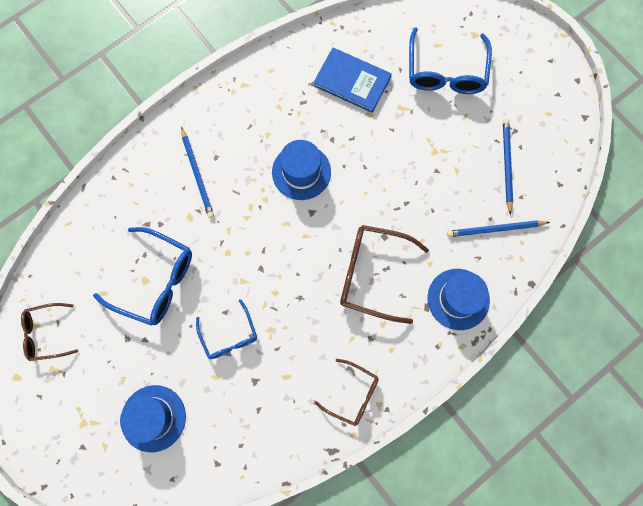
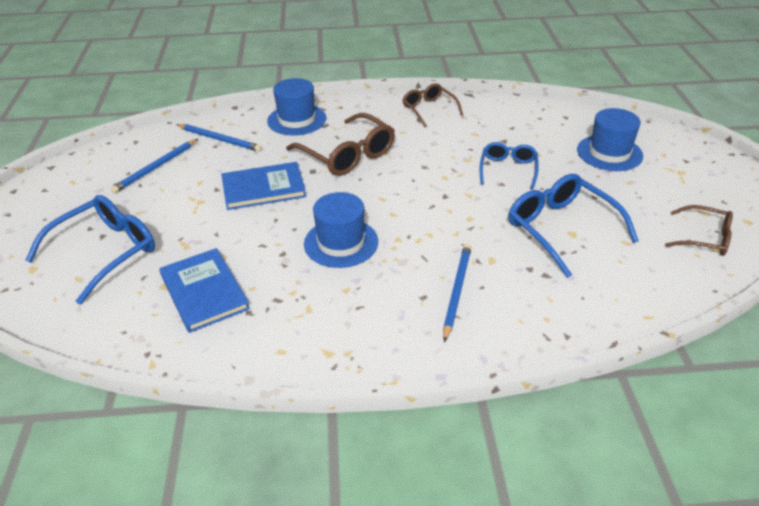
camera: 145 degrees left, 35 degrees down
(403, 193) = (263, 188): none -> blue book

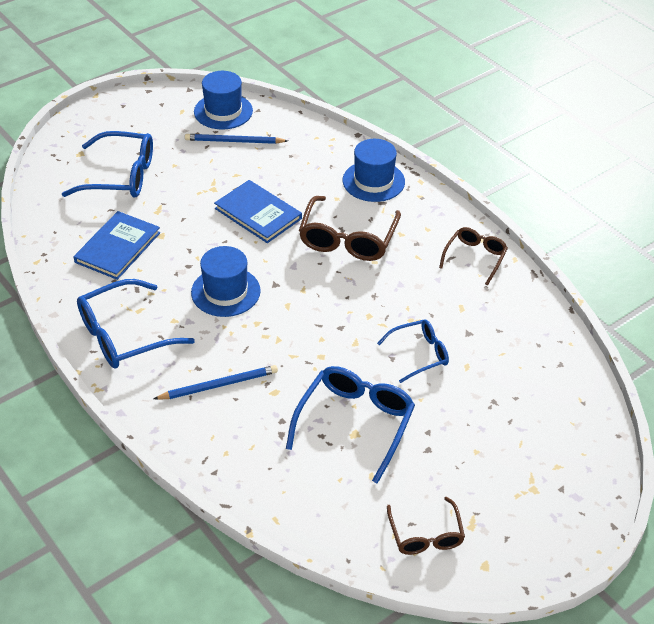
camera: 55 degrees right, 5 degrees up
(220, 139) = (302, 153): blue pencil -> none
(333, 333) = (123, 335): none -> blue glasses
(609, 153) = (519, 421): blue hat -> blue hat (223, 111)

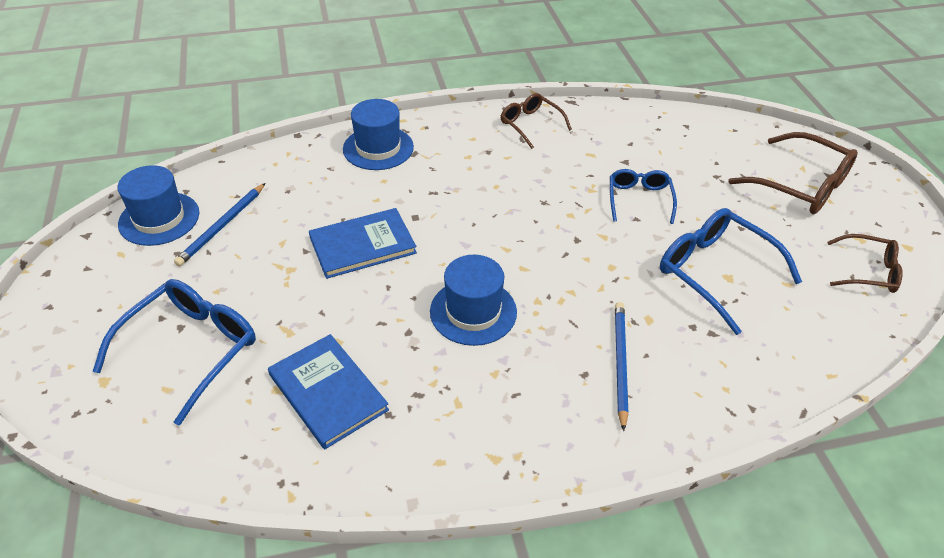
camera: 65 degrees left, 0 degrees up
(123, 335) = (495, 432): blue glasses -> none
(347, 239) = (451, 193): brown glasses -> brown glasses (801, 185)

